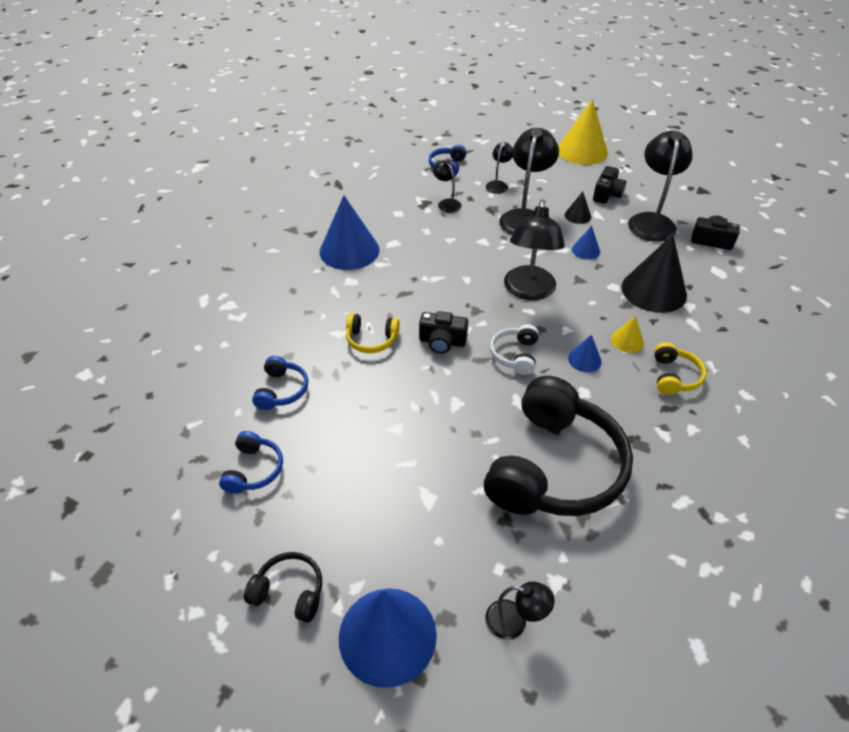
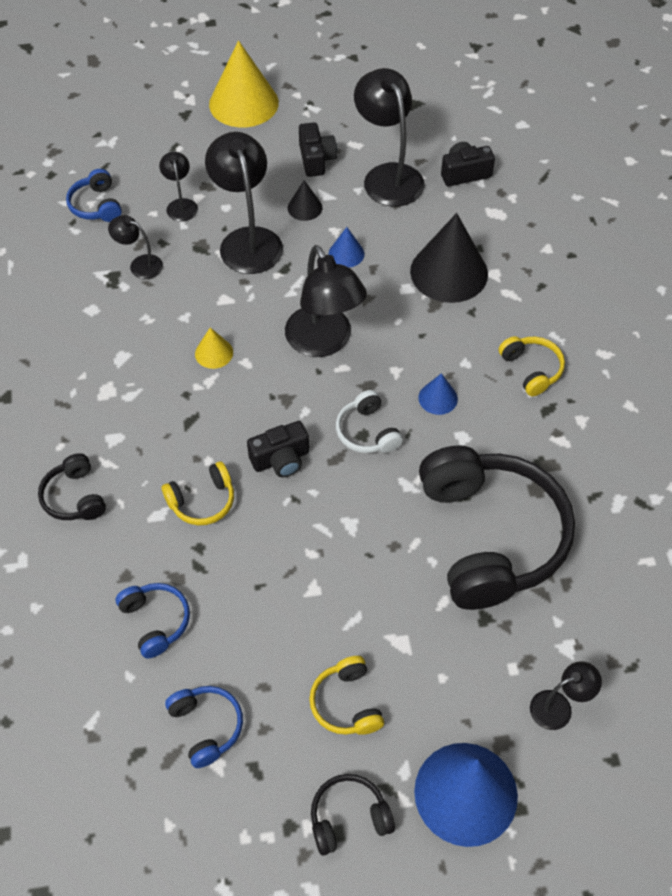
camera: 35 degrees left, 10 degrees up
(300, 299) = (74, 497): none -> black headphones
(349, 250) = (76, 397): blue cone -> none
(355, 513) = (346, 703): none -> yellow headphones
(627, 341) = (463, 351): yellow cone -> yellow cone (214, 353)

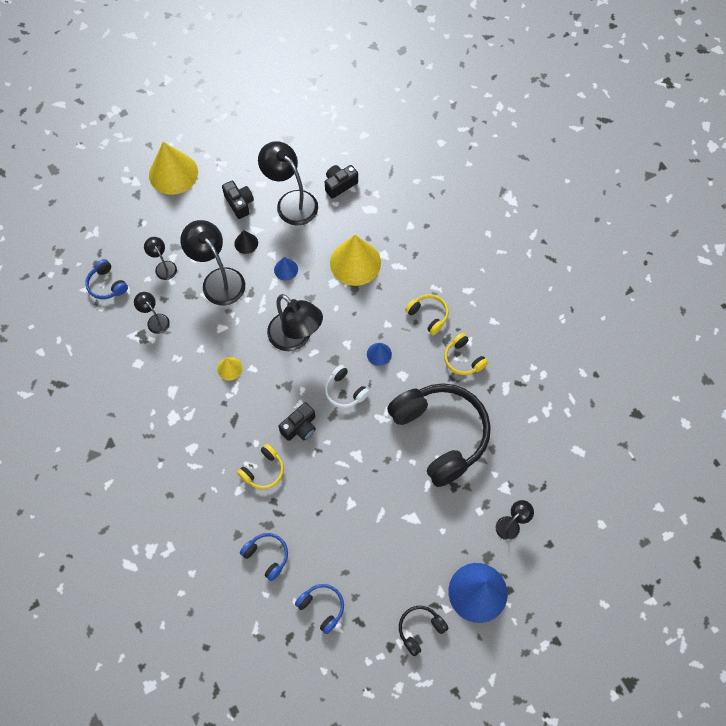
camera: 20 degrees left, 10 degrees up
(74, 497) = (184, 495): black headphones -> none
(140, 264) = (155, 320): black lamp -> black lamp turned 45 degrees clockwise
(346, 703) = (395, 565): yellow headphones -> yellow headphones (463, 359)
(449, 272) = (355, 262): black cone -> yellow cone

